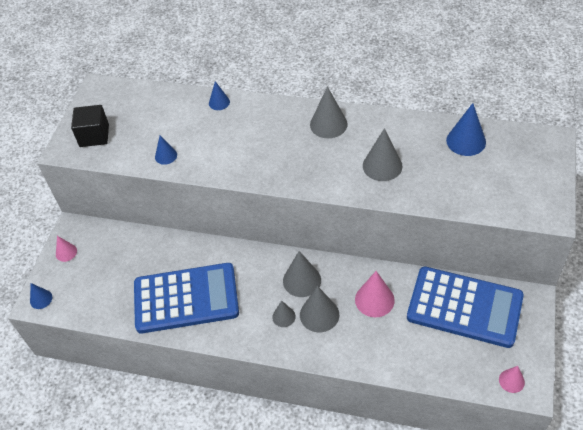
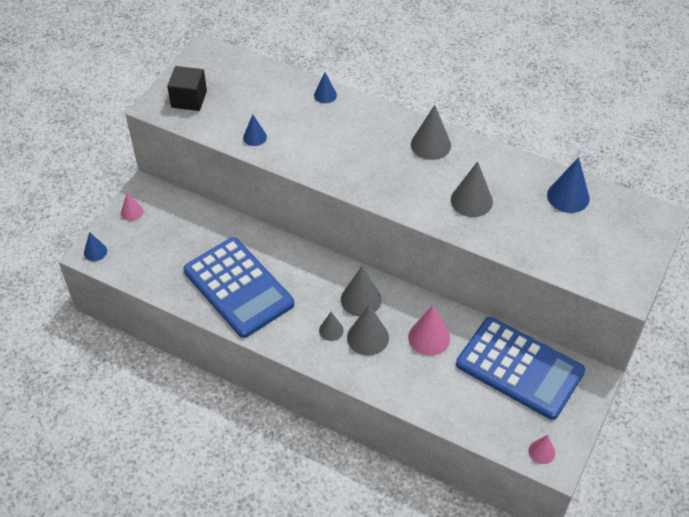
camera: 10 degrees right, 0 degrees up
(186, 298) = (238, 287): blue calculator -> blue calculator turned 45 degrees clockwise

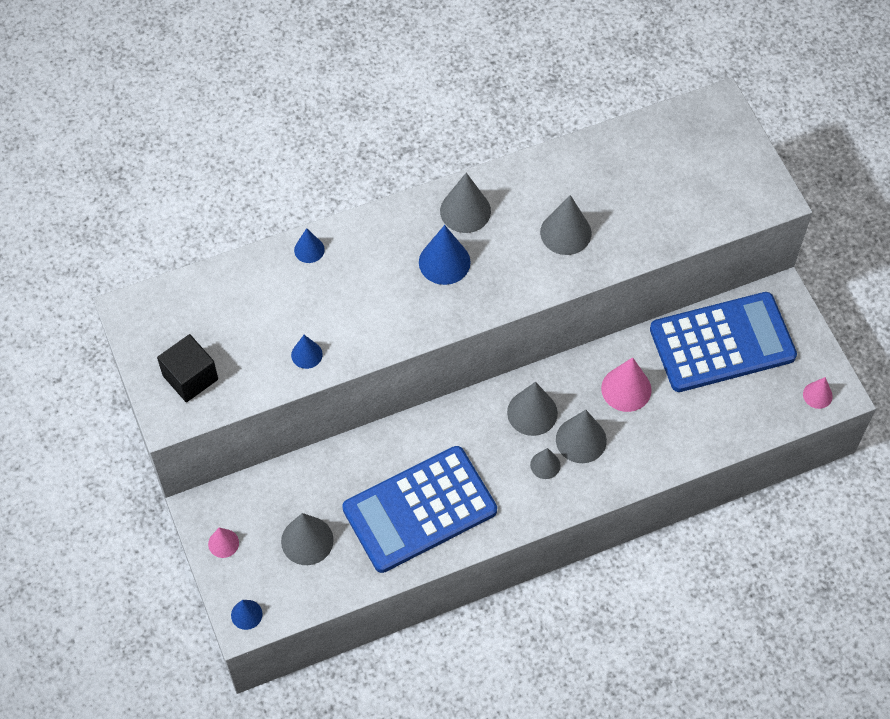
camera: 50 degrees left, 10 degrees up
(168, 248) = (307, 540): none -> grey cone
(238, 287) = (420, 510): blue calculator -> blue calculator turned 150 degrees clockwise
(568, 196) = (632, 153): blue cone -> blue cone (444, 262)

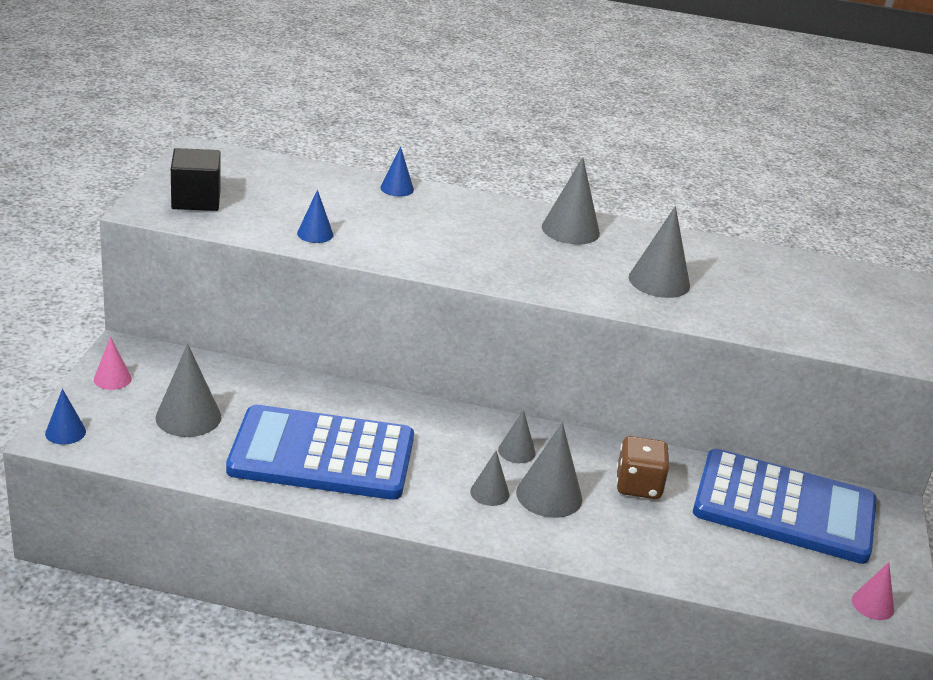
camera: 30 degrees right, 30 degrees down
(444, 262) = (514, 245): blue cone -> none
(532, 412) = (516, 451): grey cone -> grey cone, size x0.59
(626, 389) = (638, 486): pink cone -> brown dice

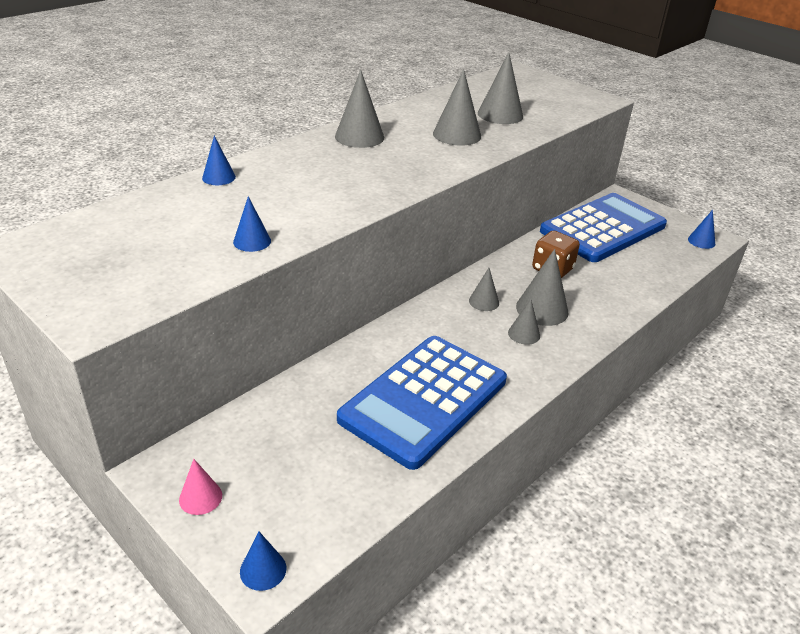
camera: 55 degrees left, 5 degrees up
(188, 417) = (309, 463): grey cone -> grey cone (500, 114)
(196, 200) = (112, 284): black cube -> none
(872, 605) = (701, 241): pink cone -> blue cone

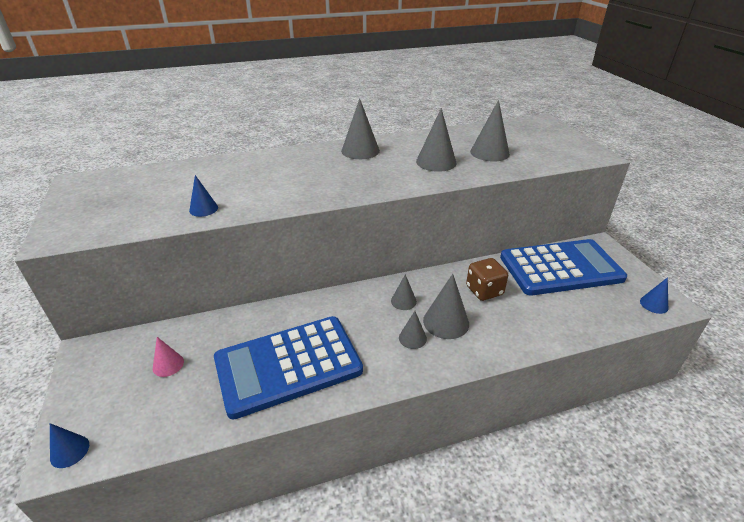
camera: 30 degrees right, 0 degrees up
(200, 497) = (88, 380): pink cone -> pink cone (168, 364)
(219, 177) = (236, 161): blue cone -> none

